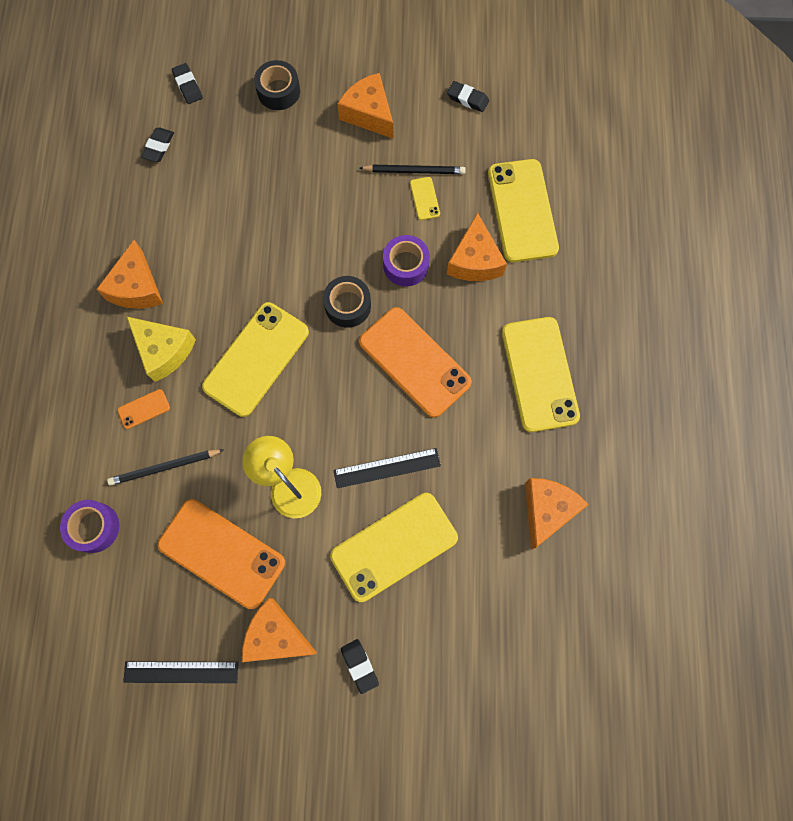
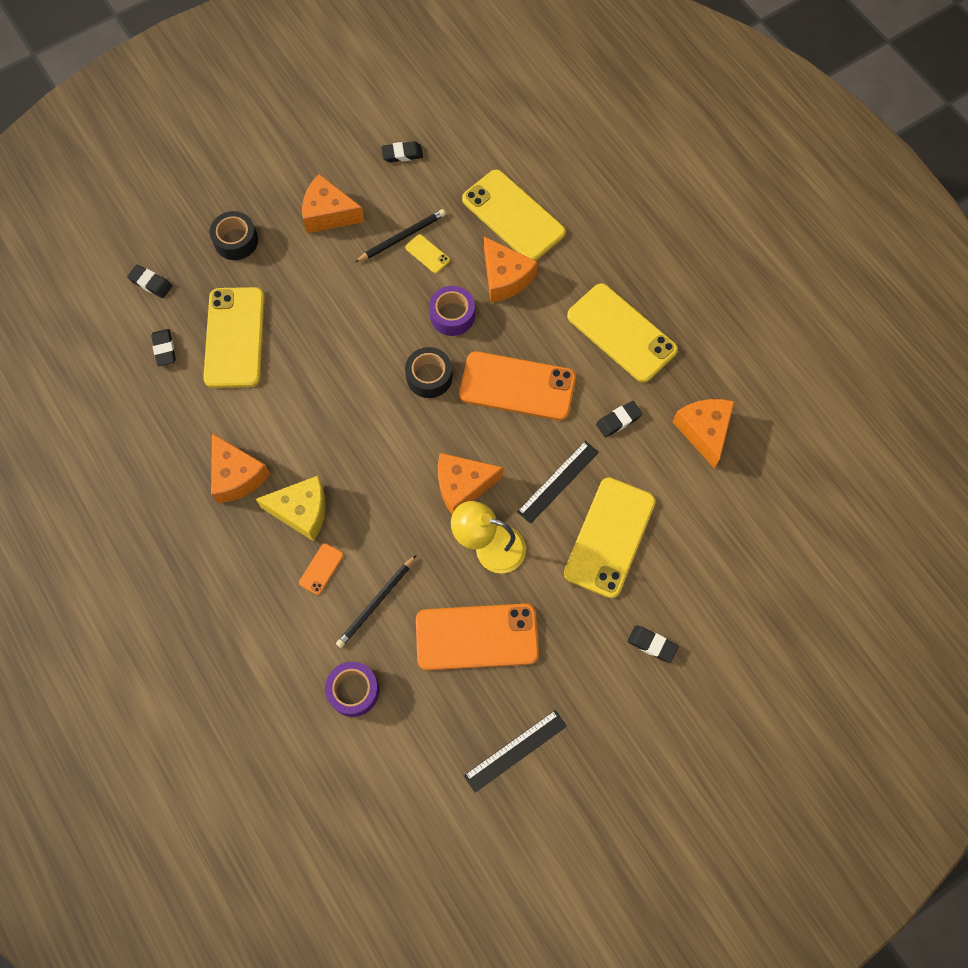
camera: 35 degrees left, 5 degrees down
(256, 359) = (386, 467): yellow phone -> yellow phone (235, 337)
(276, 635) = (570, 668): orange cheese -> orange cheese (462, 486)
(478, 450) = (618, 420): none -> black eraser

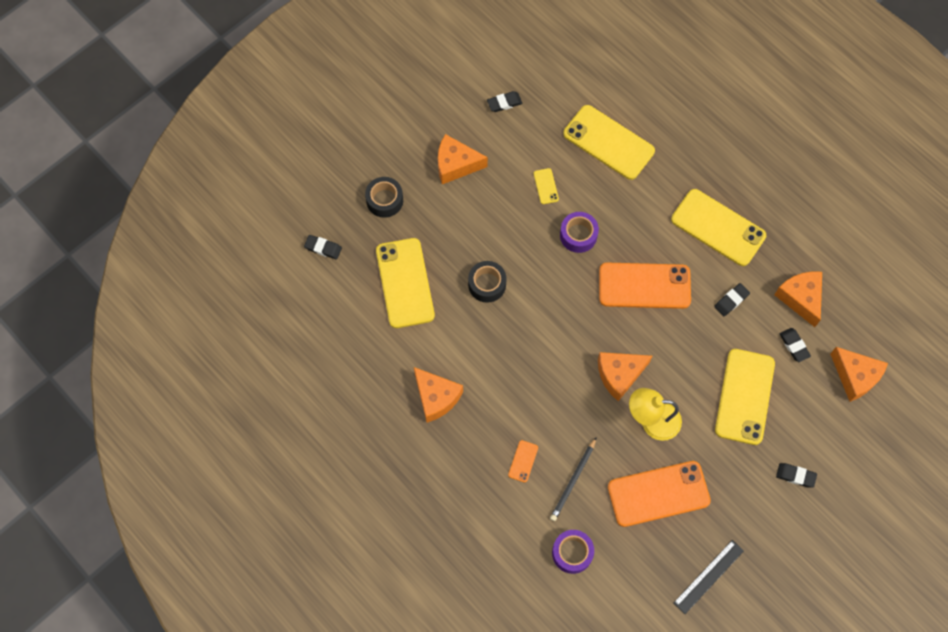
camera: 10 degrees left, 0 degrees up
(164, 349) = (349, 302): black eraser -> black eraser (794, 346)
(302, 511) = (496, 417): yellow cheese -> none
(402, 237) = (521, 175): black pencil -> none
(427, 254) = (546, 186): yellow phone -> yellow phone turned 45 degrees clockwise
(429, 377) = (571, 290): black tape -> black tape (487, 284)
(505, 278) = (614, 196): orange cheese -> orange cheese (855, 376)
(558, 481) = (694, 359): black ruler -> none

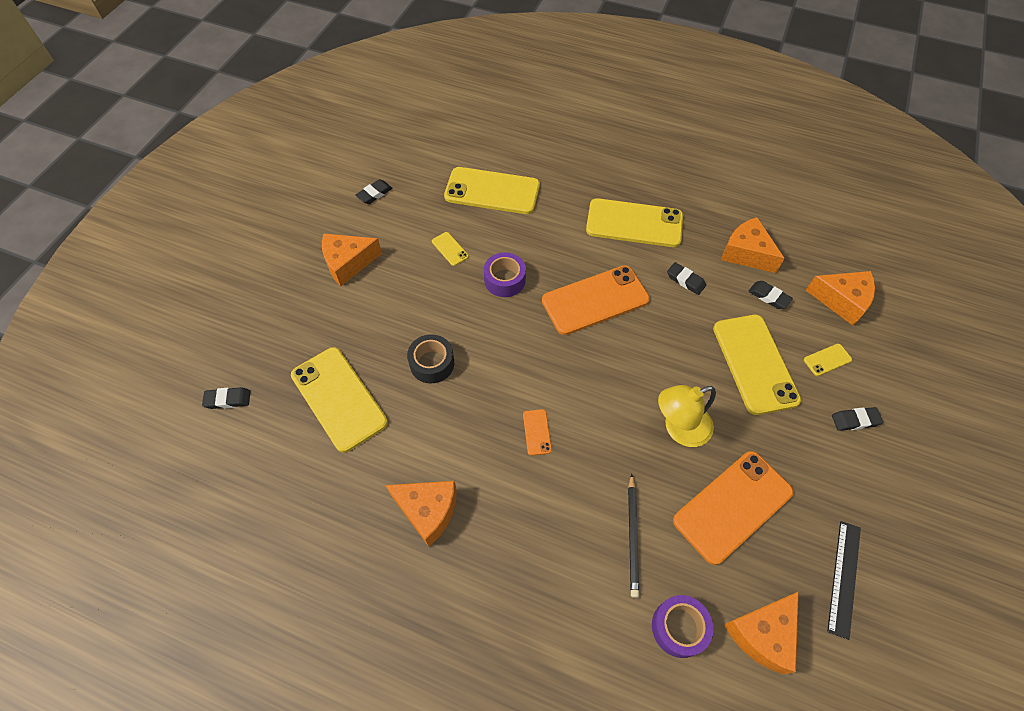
camera: 25 degrees left, 10 degrees down
(384, 200) = (283, 324): black tape -> none
(523, 461) = (564, 540): orange phone -> orange phone (537, 432)
(619, 375) = (619, 396): orange cheese -> orange cheese (762, 634)
(731, 300) = (685, 280): black eraser -> black eraser turned 75 degrees counterclockwise
(807, 419) = (827, 360): none -> yellow phone

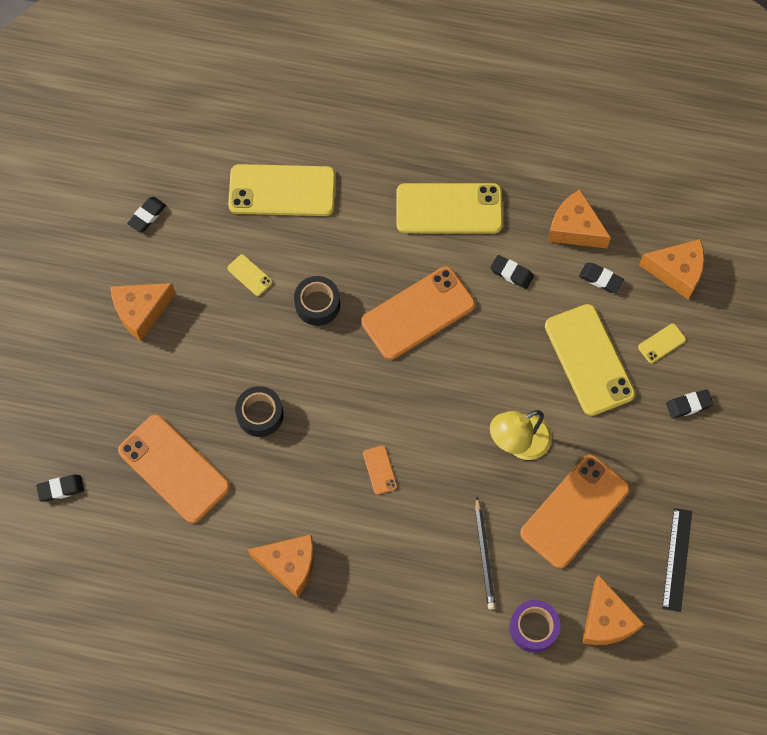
camera: 10 degrees left, 10 degrees up
(339, 398) = (174, 468): yellow phone -> orange phone
(505, 280) = (317, 304): purple tape -> black tape
(762, 634) = (606, 620): orange cheese -> orange cheese turned 45 degrees counterclockwise

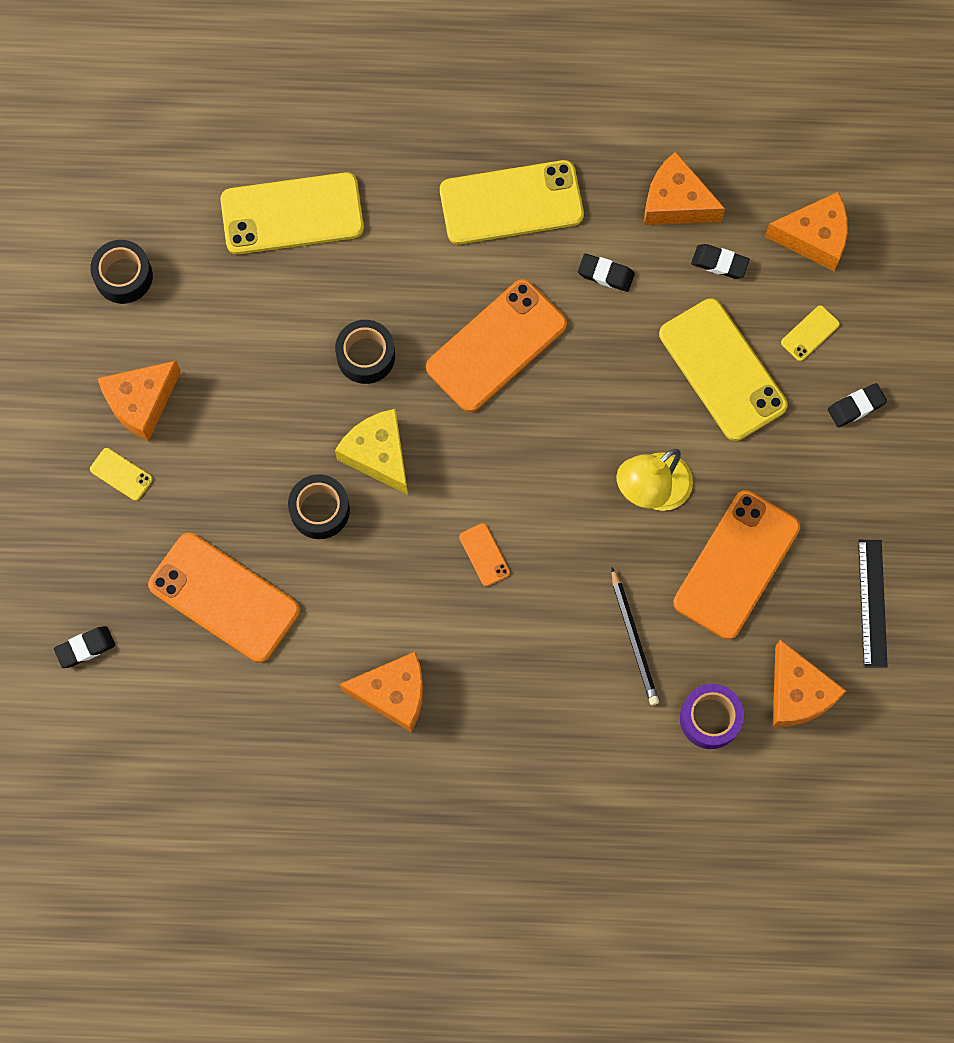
camera: 10 degrees left, 5 degrees up
(147, 216) = (123, 276): black eraser -> black tape
(250, 275) = (271, 332): yellow phone -> yellow phone (121, 474)
(312, 380) = (378, 454): none -> yellow cheese

